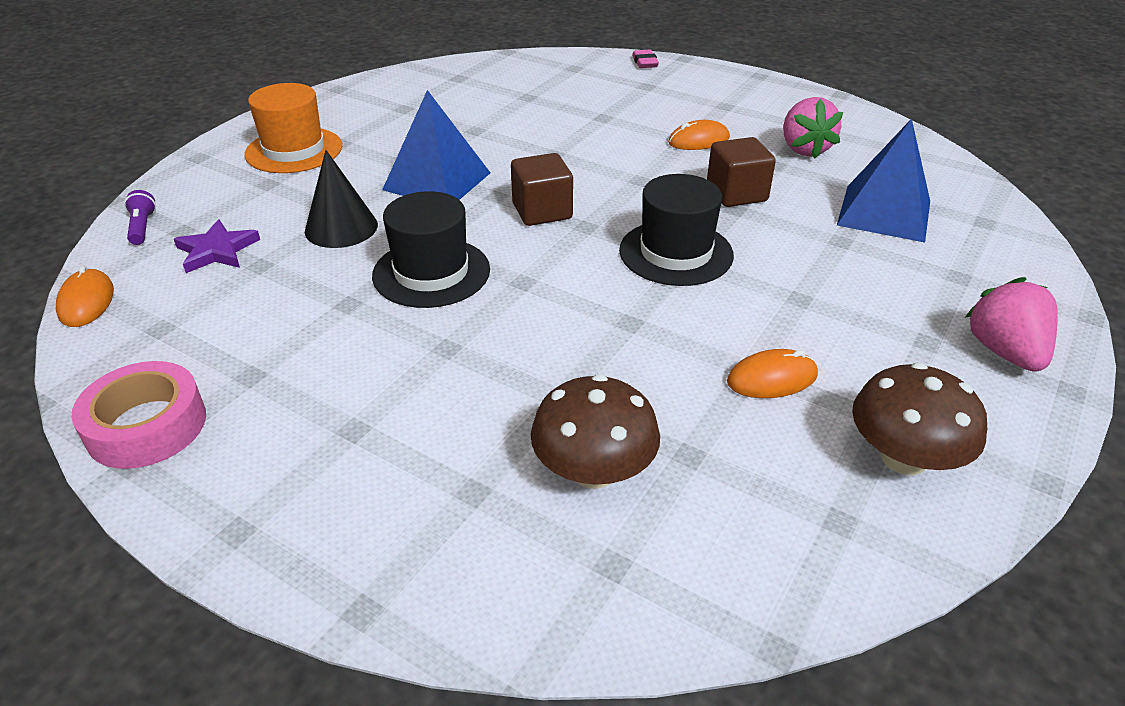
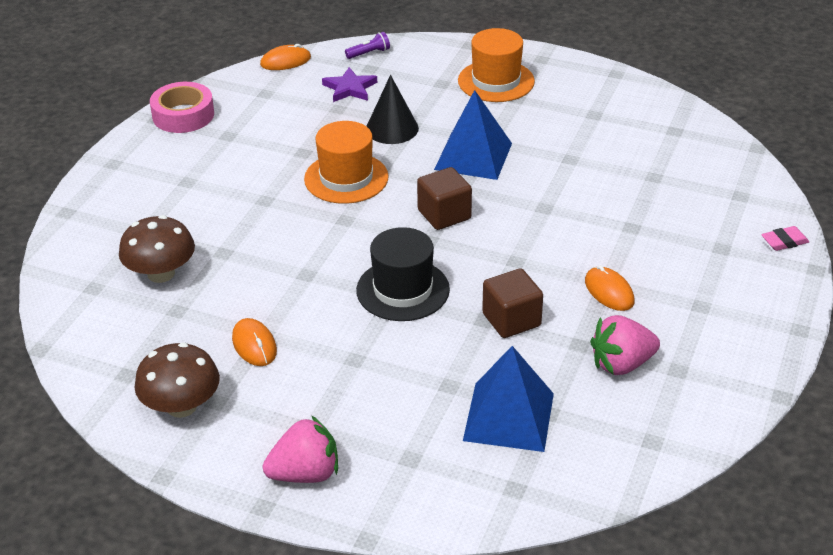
camera: 80 degrees right, 0 degrees up
(431, 272) = (346, 178): black hat -> orange hat

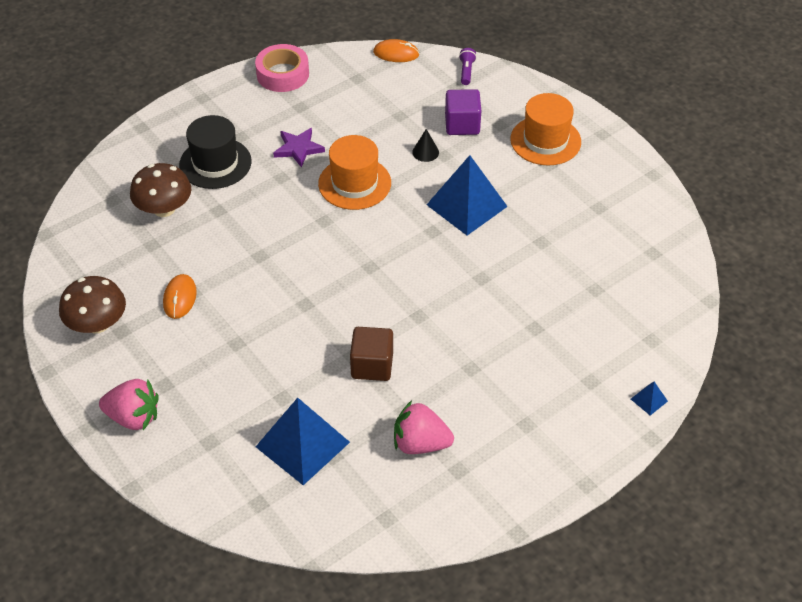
camera: 30 degrees right, 10 degrees up
(350, 88) = (424, 100): purple star -> purple star (298, 149)
(369, 53) = (466, 71): purple flashlight -> purple flashlight turned 90 degrees counterclockwise
(392, 128) = (425, 152): black cone -> black cone, size x0.57
(403, 290) = (316, 301): black hat -> black hat (215, 163)
(406, 95) = (462, 124): none -> purple cube
(444, 215) = (400, 249): brown cube -> none
(609, 291) = (466, 377): orange mouse -> none
(784, 241) = (649, 400): pink eraser -> blue pyramid

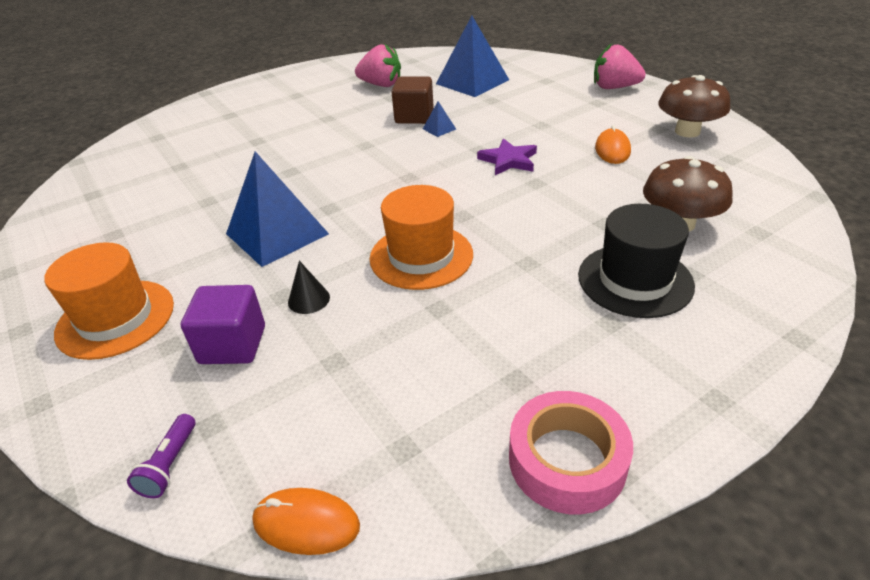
camera: 175 degrees left, 10 degrees down
(298, 149) = (508, 303): purple star -> purple star (508, 160)
(649, 400) = (190, 108): blue pyramid -> blue pyramid (439, 129)

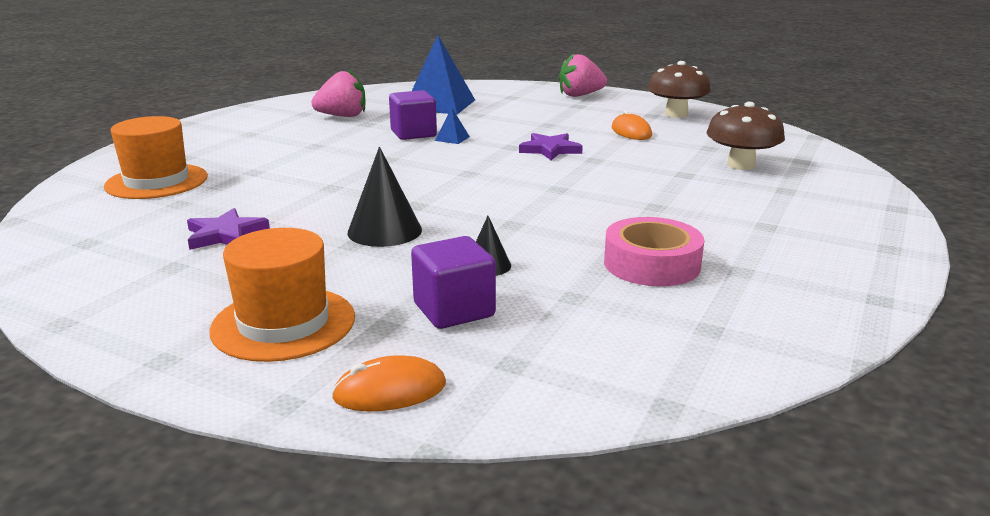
camera: 30 degrees left, 15 degrees down
(170, 464) = (511, 397): purple flashlight -> none
(174, 208) = (225, 234): none -> purple star
(277, 234) = (384, 231): blue pyramid -> black cone
(306, 523) = (693, 391): orange mouse -> orange mouse (390, 391)
(414, 117) = (413, 133): brown cube -> purple cube
(421, 256) = (557, 219): orange hat -> orange hat (157, 181)
(567, 460) = (837, 302): pink tape -> pink tape (651, 264)
(635, 280) = (751, 200): black hat -> none

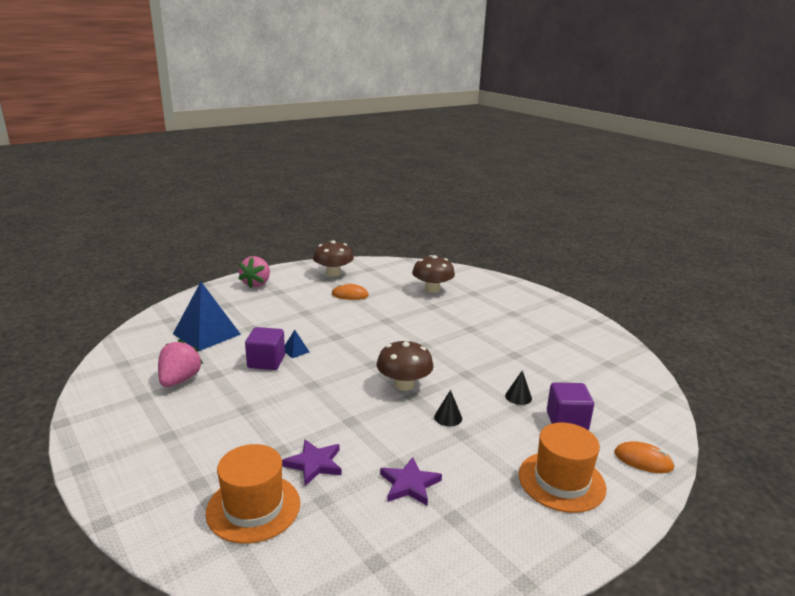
camera: 65 degrees left, 0 degrees up
(384, 231) = (448, 417): black cone -> black cone, size x0.57
(390, 391) = (643, 460): orange mouse -> orange mouse turned 75 degrees counterclockwise
(438, 196) = (404, 384): none -> brown mushroom
(550, 150) = (355, 327): purple star -> purple star (314, 464)
(651, 264) = (540, 354): pink tape -> none

